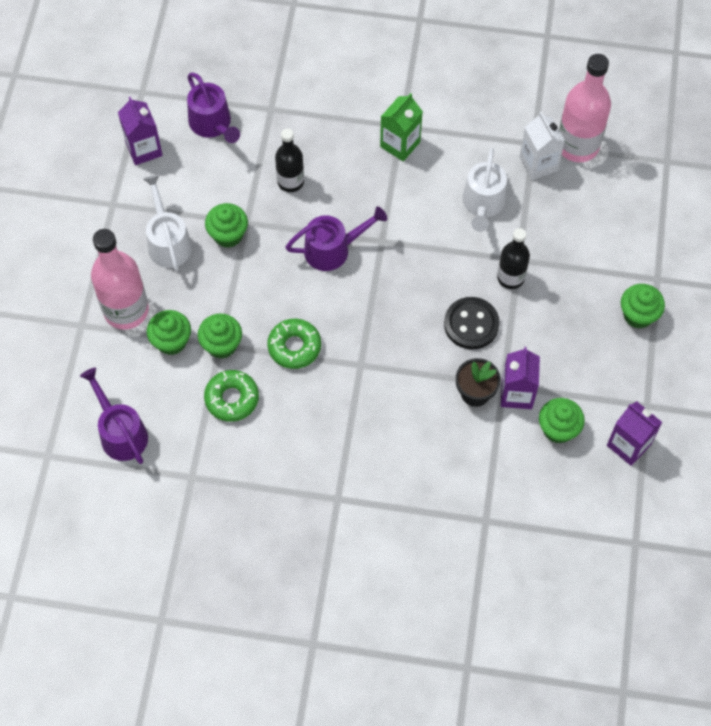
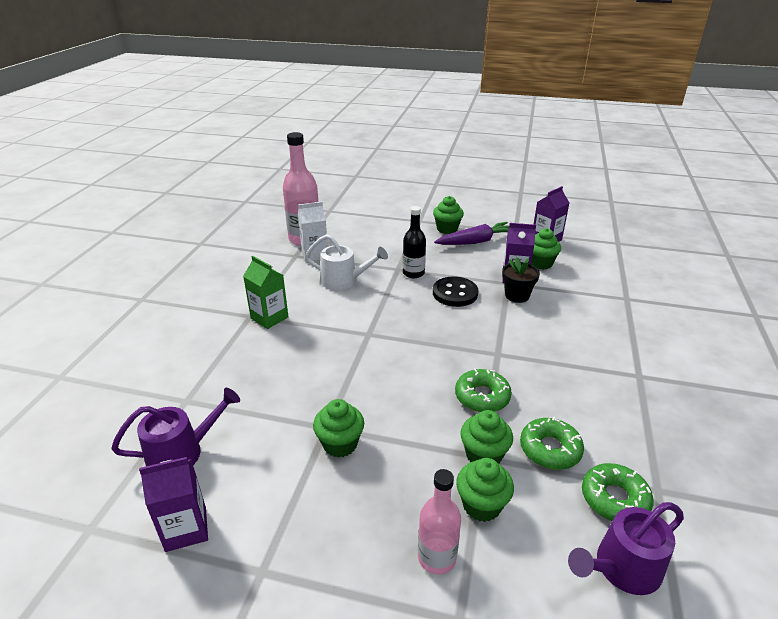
camera: 85 degrees left, 30 degrees down
(126, 310) = (436, 557): pink bottle -> pink bottle, size x0.61
(168, 242) = (338, 504): white watering can -> none
(181, 440) = (614, 499): none -> green donut
(290, 181) = (285, 390): black bottle -> none
(332, 249) = (372, 364): purple watering can -> none
(606, 352) = (476, 241): none -> purple carrot

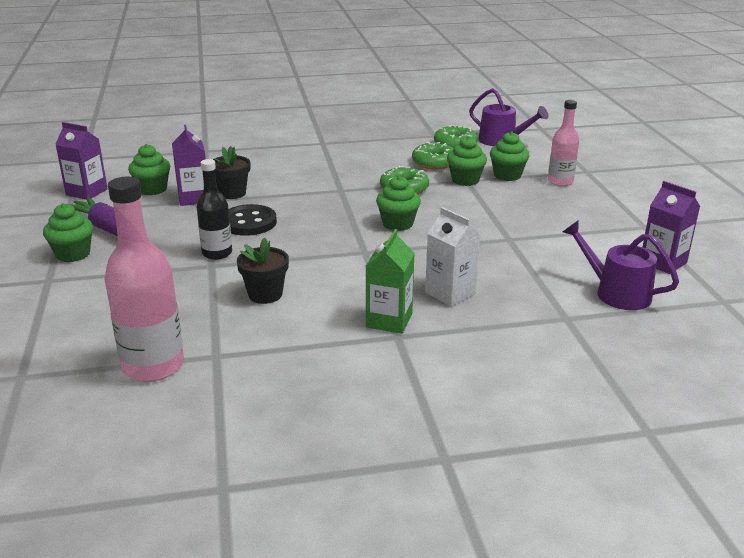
camera: 115 degrees left, 5 degrees down
(315, 255) = (205, 338): white carton -> white carton (450, 293)
(340, 444) = (518, 229): green cupcake -> green cupcake (397, 224)
(344, 280) = (265, 294): white watering can -> black flower pot

